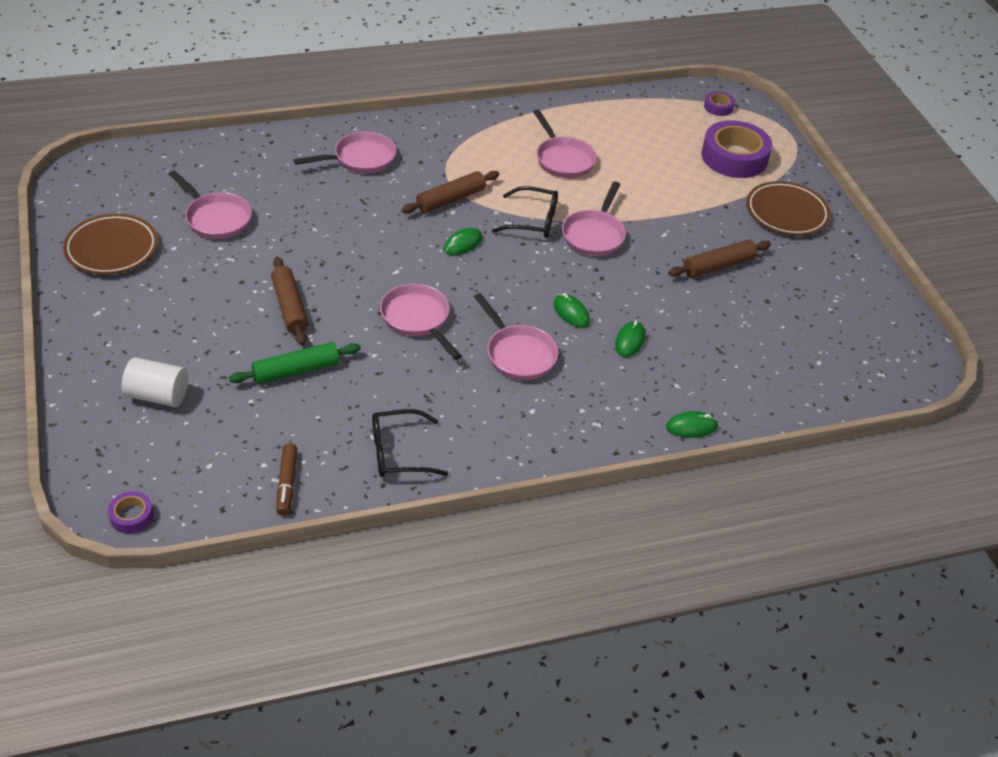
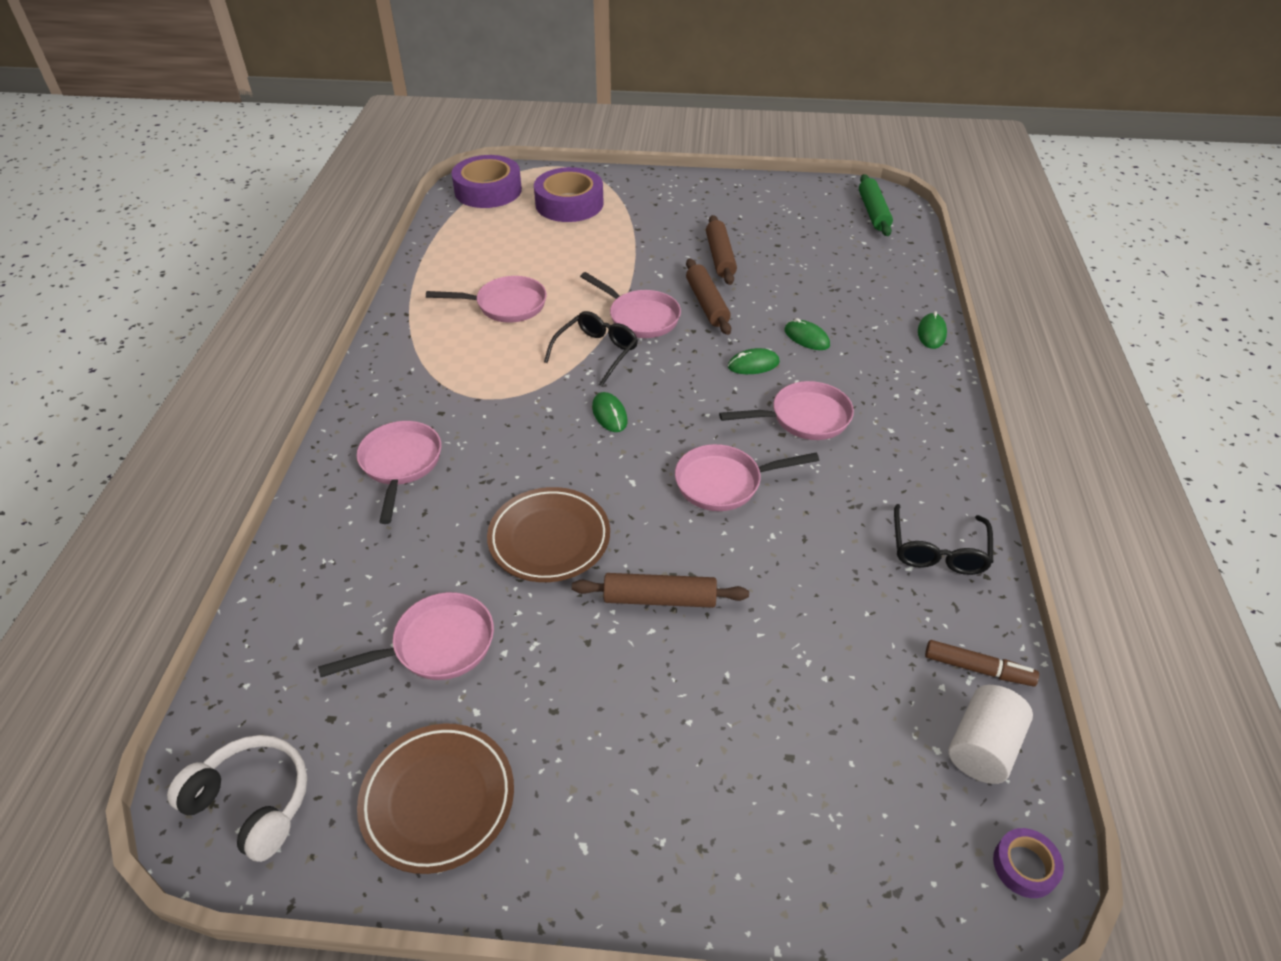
camera: 65 degrees left, 0 degrees up
(93, 183) = (252, 802): none -> white headphones
(157, 395) = (791, 790): white cylinder -> white cylinder (982, 747)
(296, 371) = (781, 617): green rolling pin -> green rolling pin (873, 212)
(451, 199) = (526, 404): brown rolling pin -> brown rolling pin (707, 304)
(718, 107) = (488, 190): purple tape -> purple tape, size x2.18
(786, 213) = (664, 200): brown plate -> brown plate (549, 539)

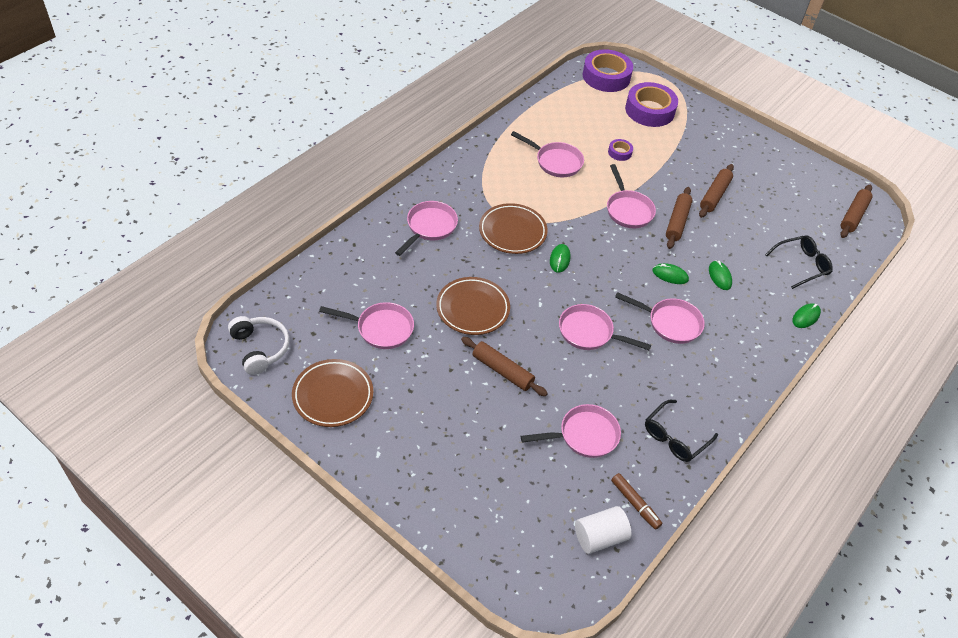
camera: 30 degrees right, 5 degrees up
(521, 412) = (512, 232): none -> brown plate
(596, 352) = (583, 218): black glasses -> black glasses (801, 265)
(837, 619) = (584, 435): none -> pink pan
(873, 212) = (853, 216): green rolling pin -> brown rolling pin
(1025, 866) = (567, 594): purple tape -> purple tape (619, 152)

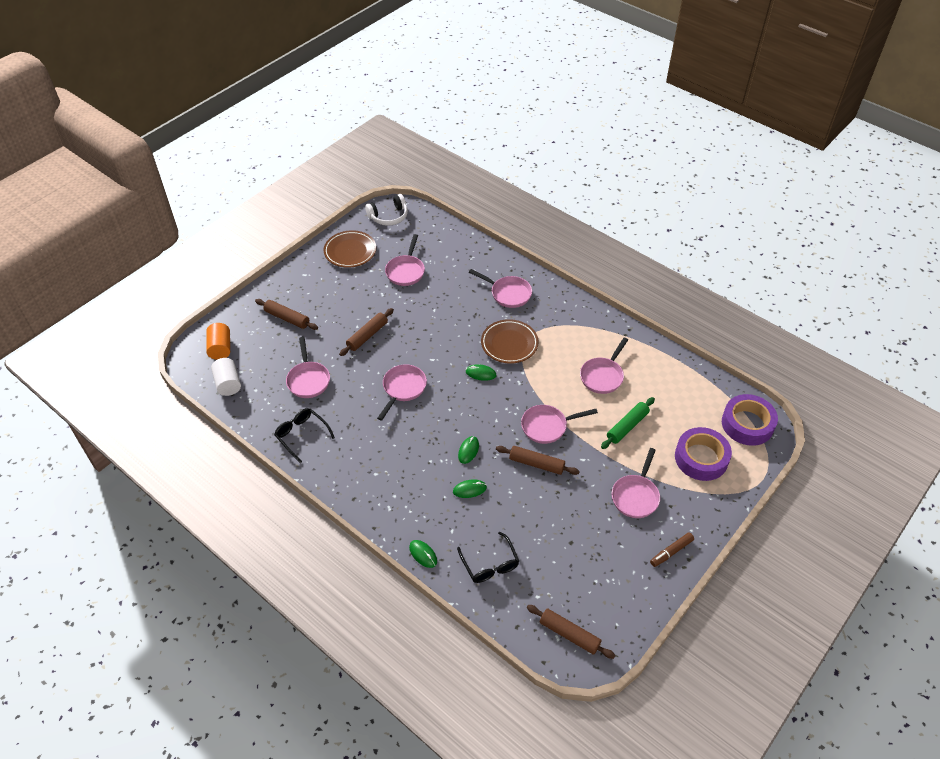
camera: 95 degrees right, 0 degrees up
(472, 309) = (425, 319): brown plate -> none
(532, 557) = (220, 348): none -> orange cylinder
(619, 152) = (627, 426): purple tape -> green rolling pin
(635, 504) = (249, 405): brown marker -> brown marker (671, 552)
(670, 323) = (413, 445): pink pan -> pink pan (636, 496)
(714, 195) = (579, 501): brown rolling pin -> brown rolling pin (287, 318)

